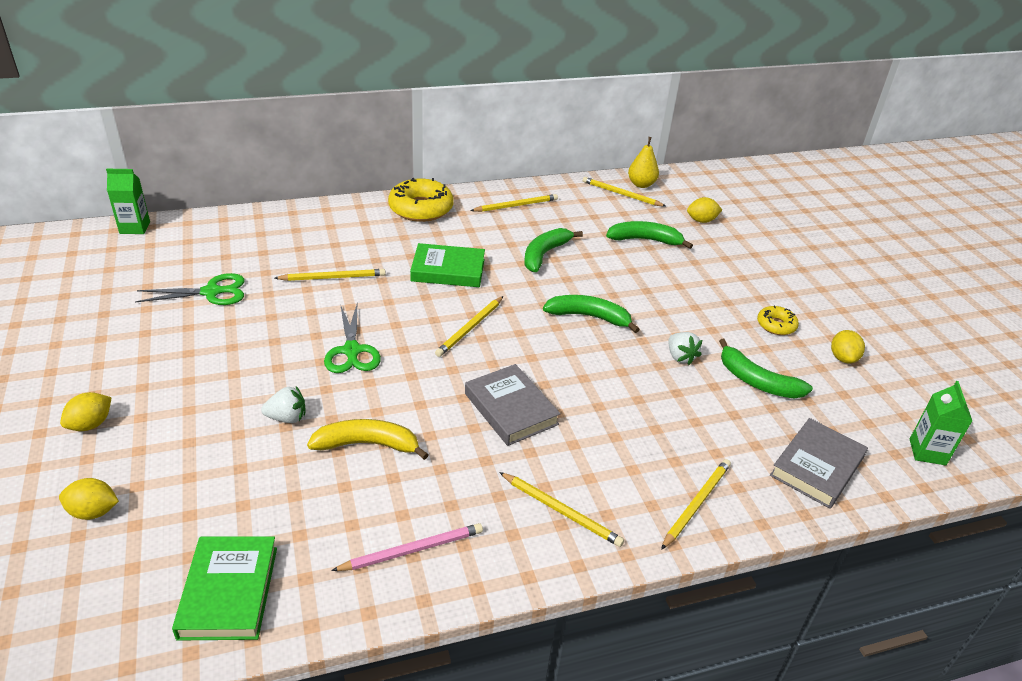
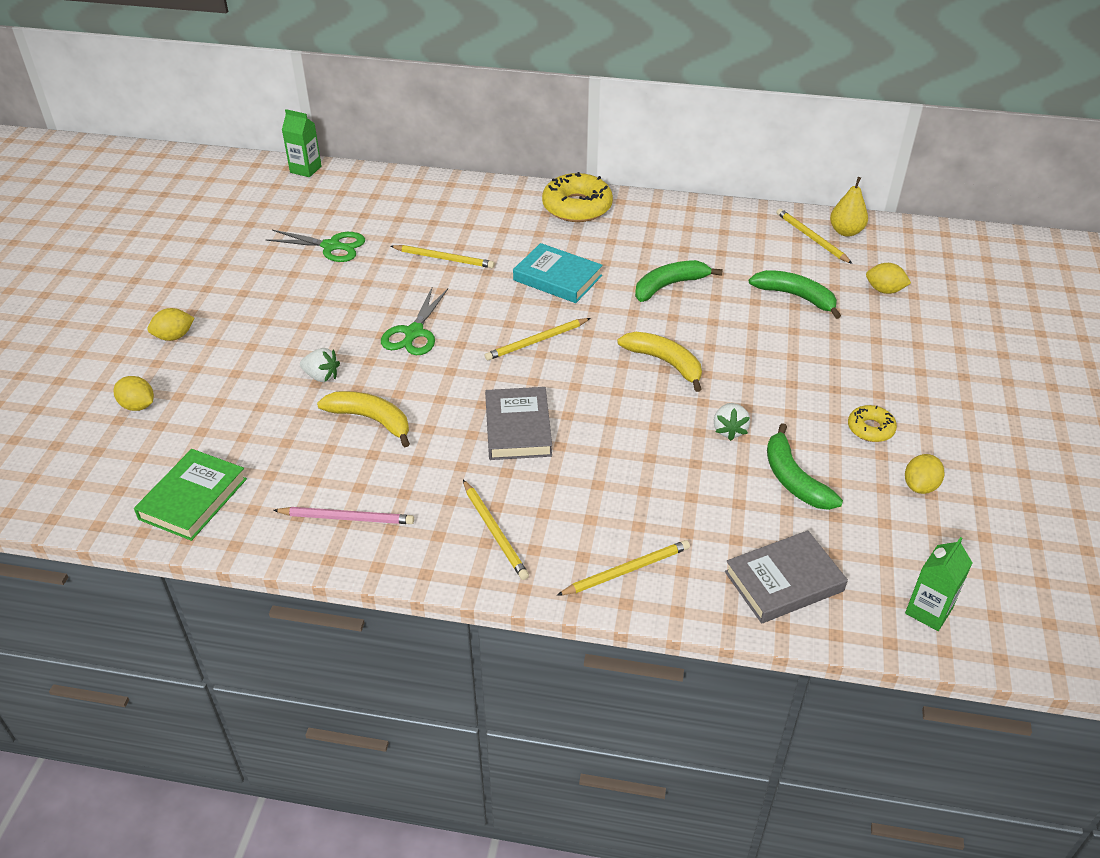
camera: 30 degrees right, 5 degrees up
(448, 270) = (557, 278): green book -> turquoise book
(516, 205) = (680, 225): yellow pencil -> none
(589, 317) = (665, 362): green banana -> yellow banana

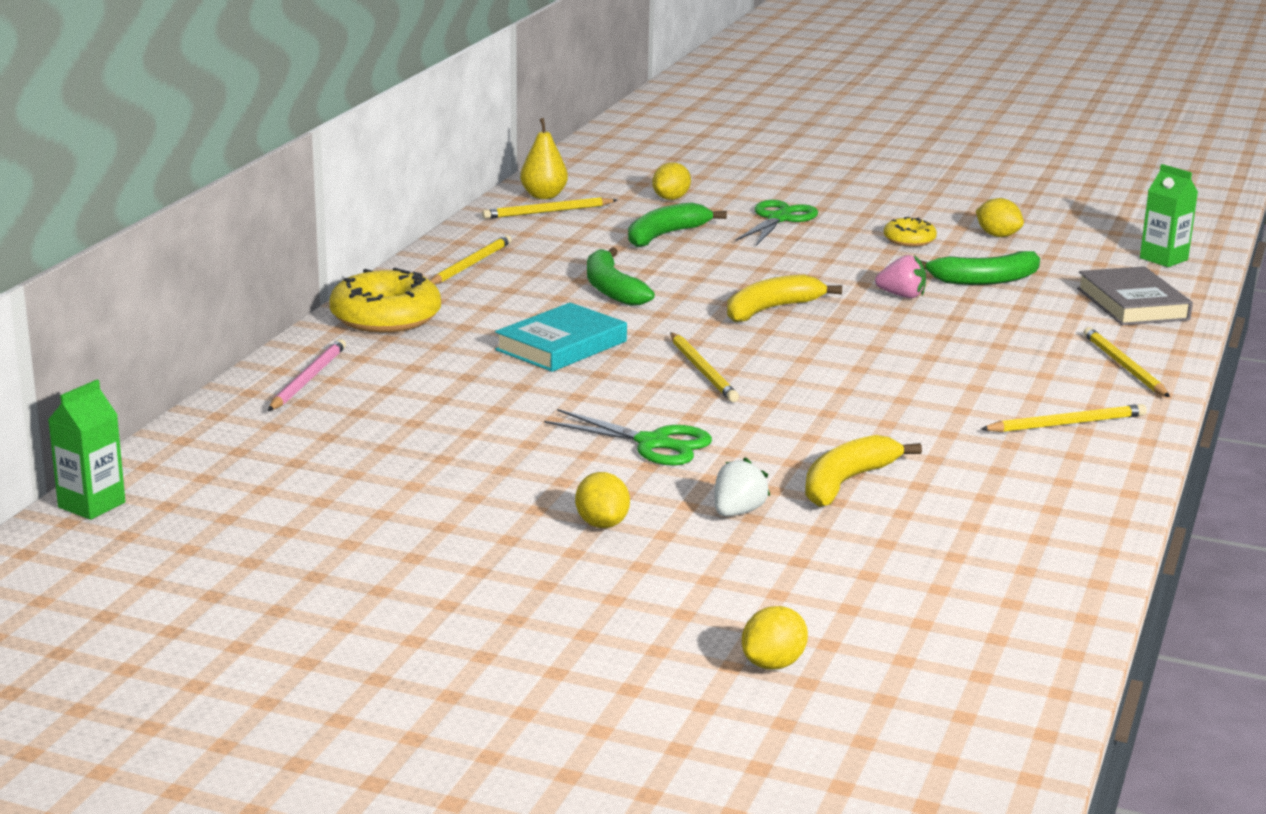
camera: 80 degrees left, 20 degrees down
(174, 336) = (585, 633): yellow lemon -> yellow lemon (602, 524)
(193, 499) = (1003, 613): green book -> none
(332, 246) = (379, 491): green scissors -> green scissors (779, 219)
(347, 518) = (1043, 506): pink pencil -> pink pencil (308, 379)
(444, 258) = (469, 411): yellow pencil -> yellow pencil (470, 264)
(518, 428) = (880, 396): grey book -> none
(729, 430) = (901, 296): white strawberry -> pink strawberry

